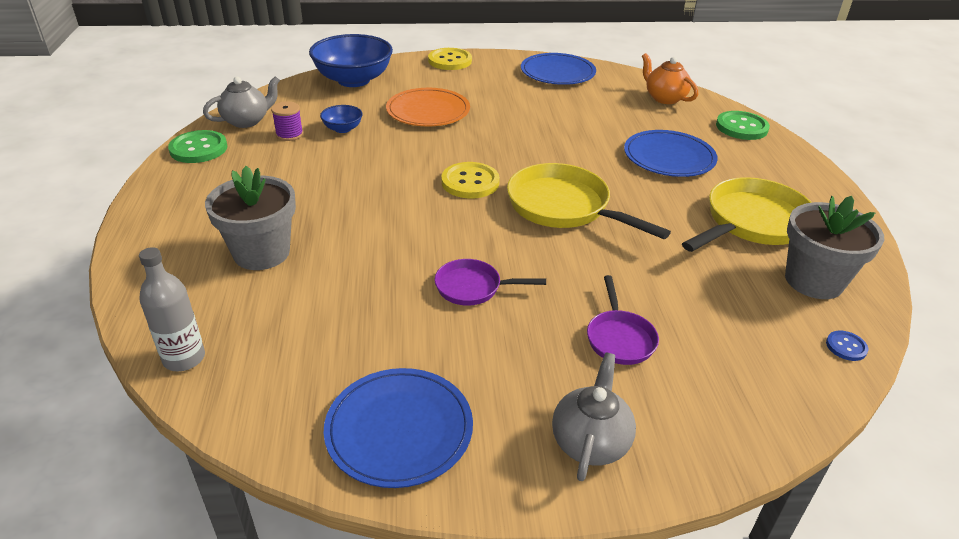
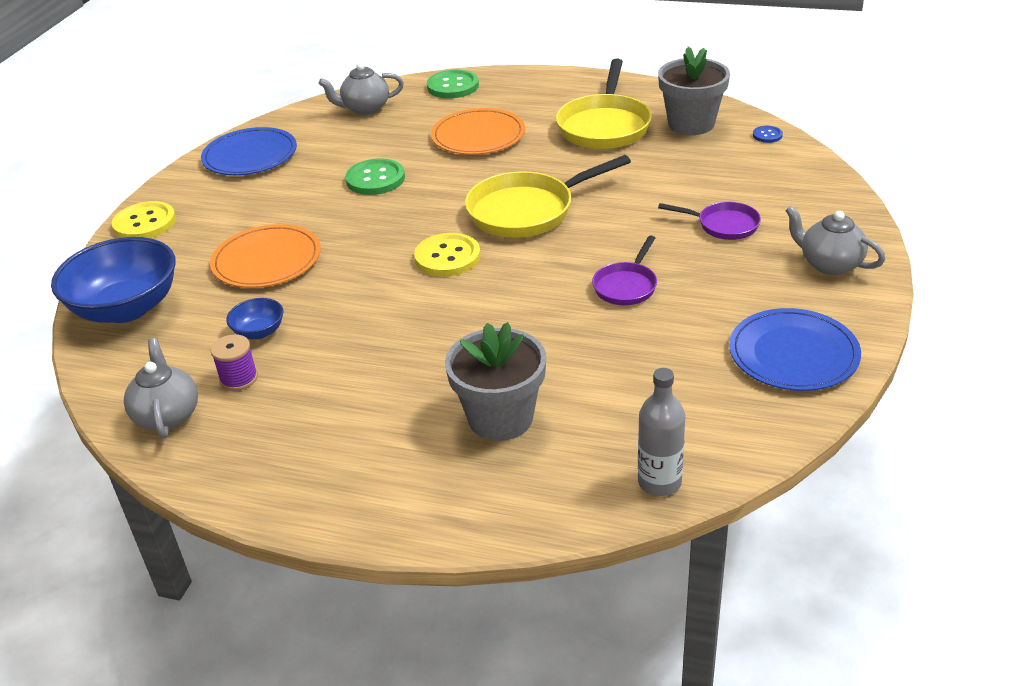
camera: 65 degrees left, 0 degrees up
(198, 149) = (214, 465): green button -> green button (375, 179)
(664, 98) = (365, 109): orange teapot -> grey teapot
(669, 157) = (478, 136): blue plate -> orange plate
(752, 223) = (604, 126): yellow pan -> yellow pan turned 150 degrees counterclockwise

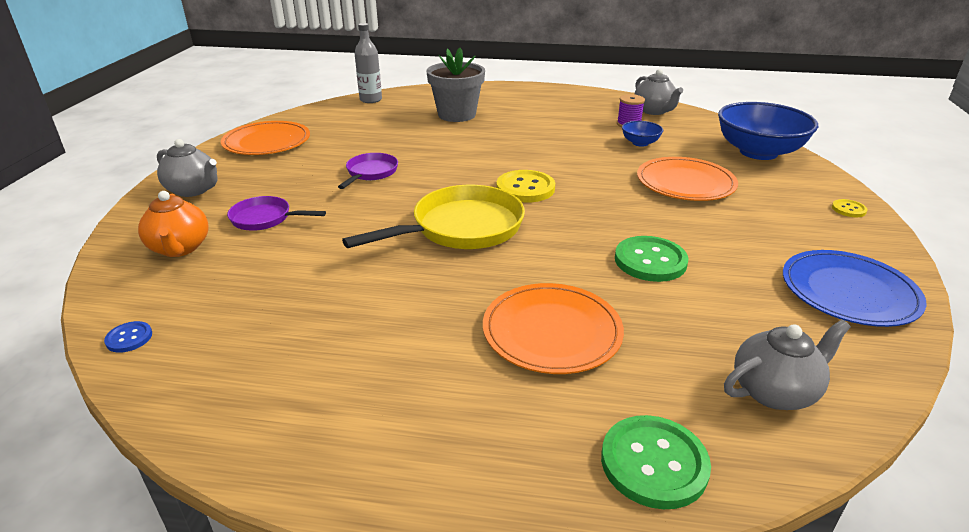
camera: 170 degrees right, 5 degrees down
(145, 223) = (848, 209): yellow button -> yellow button, size x0.50
(604, 126) = (362, 354): yellow pan -> none
(691, 124) = (227, 360): grey flower pot -> none
(786, 196) = (180, 248): none -> orange teapot
(793, 354) = (267, 142): blue plate -> orange plate

